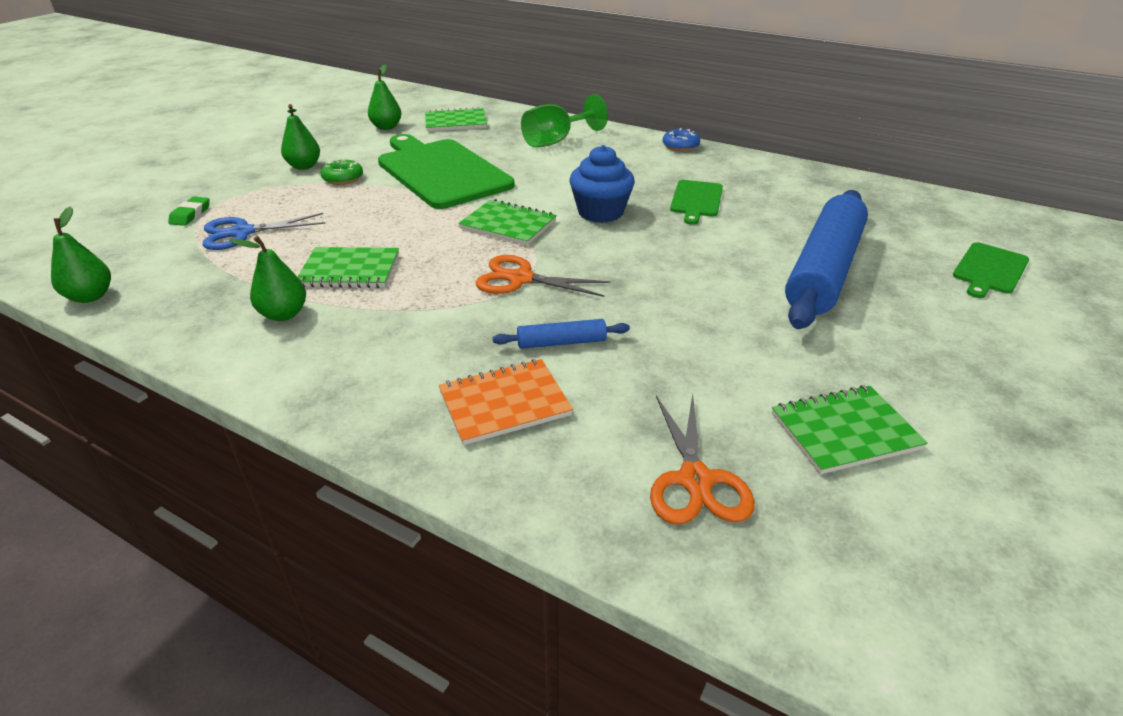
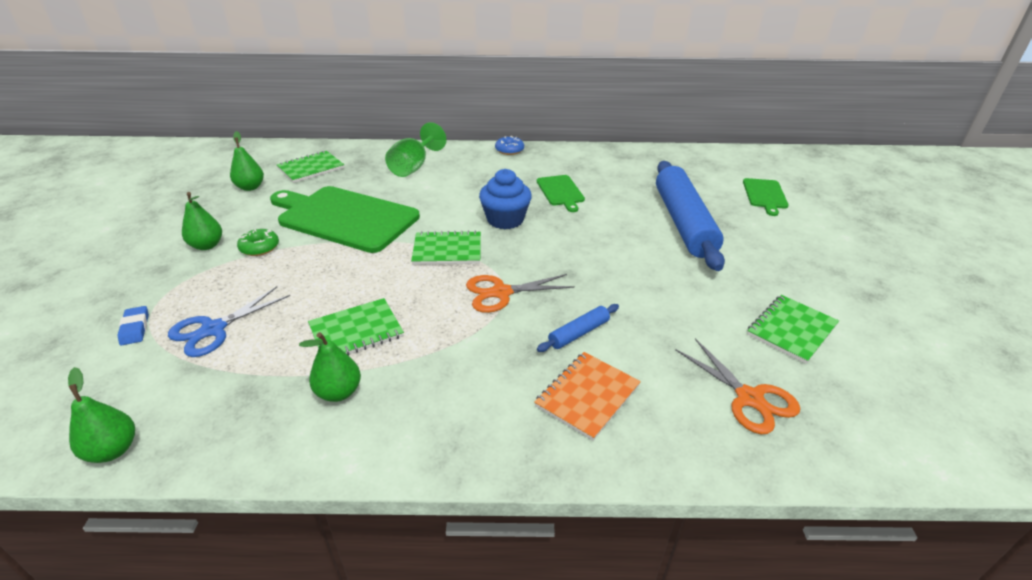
camera: 30 degrees left, 0 degrees up
(190, 215) = (135, 328): green eraser -> blue eraser

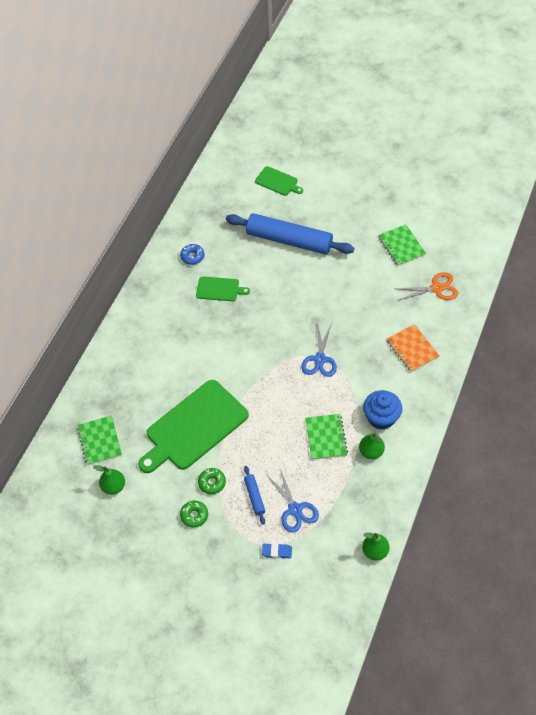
camera: 65 degrees left, 20 degrees up
(207, 245) = (194, 515): green pear -> green donut
(413, 167) = (134, 369): green goblet -> none
(447, 250) = (263, 375): green notebook -> none
(501, 293) = (320, 359): orange scissors -> blue scissors
(505, 219) = (241, 333): blue cupcake -> blue cupcake (381, 417)
(509, 150) = (138, 298): blue donut -> blue donut (192, 256)
(579, 333) = (368, 335): blue rolling pin -> blue rolling pin (254, 496)

